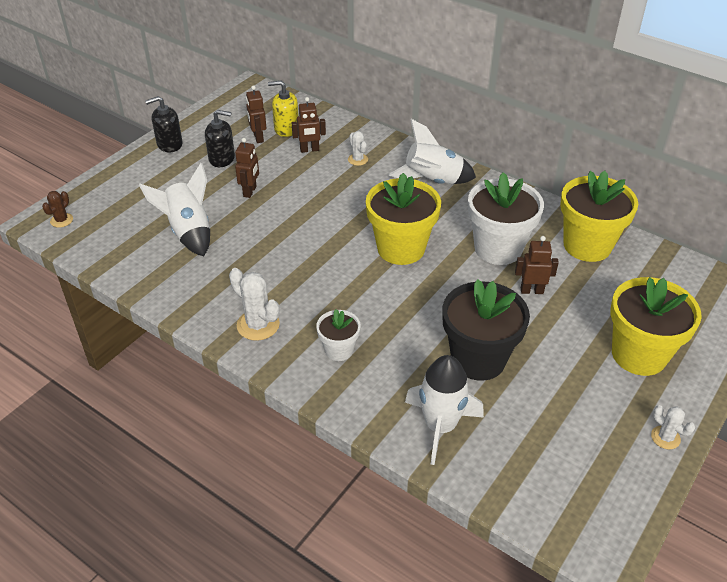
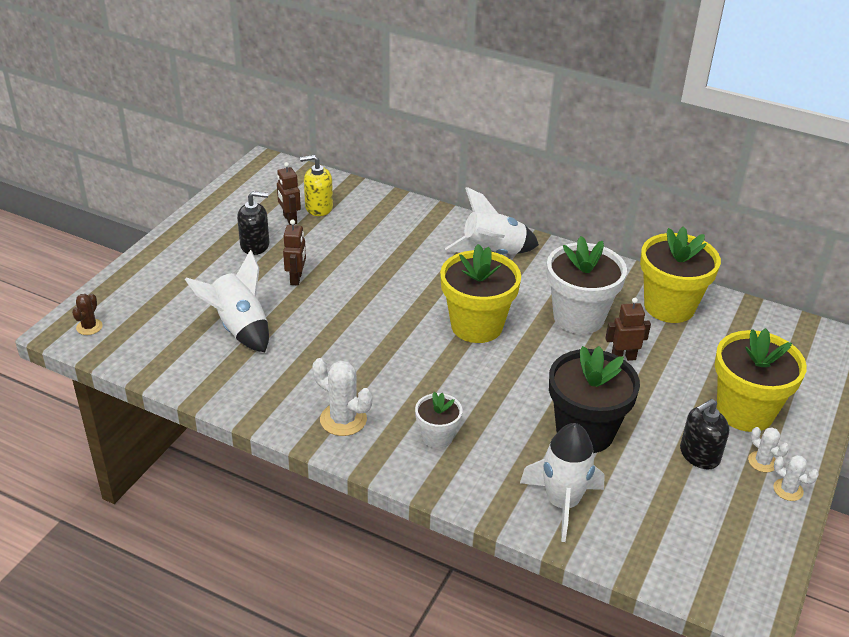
camera: 10 degrees left, 5 degrees down
(169, 144) = (190, 233): black soap dispenser -> black soap dispenser (699, 455)
(309, 150) = (350, 228): brown robot -> none
(358, 159) = (406, 235): white cactus -> white cactus (762, 462)

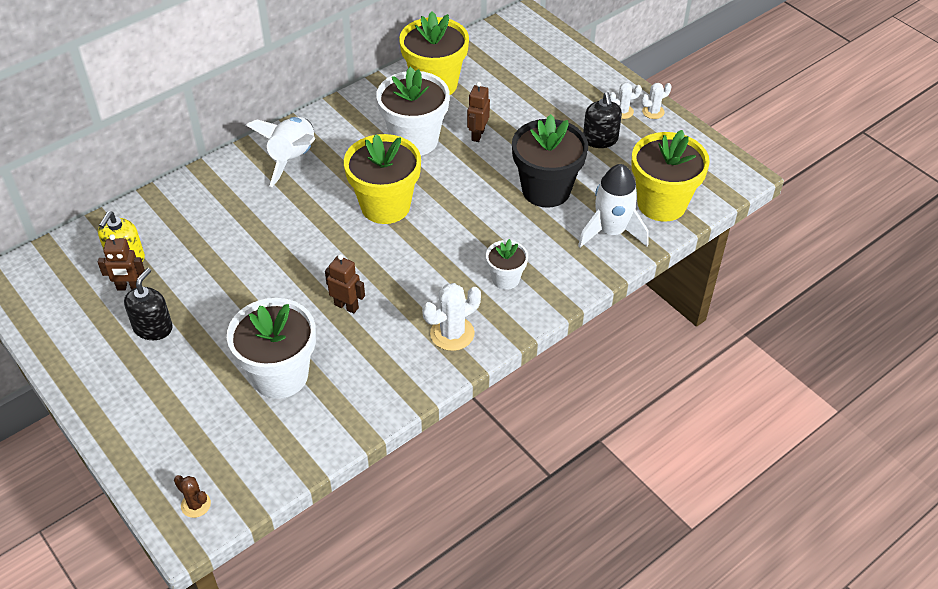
camera: 65 degrees left, 10 degrees up
(239, 328) = (280, 375): white rocket -> white flower pot
(296, 278) = (233, 310): brown robot -> brown robot (346, 306)
(745, 411) = (570, 97): yellow flower pot -> yellow flower pot (661, 203)

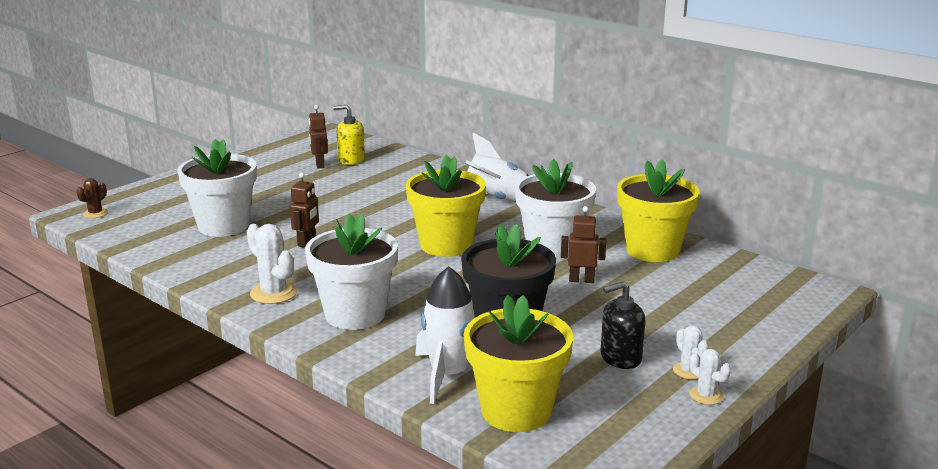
camera: 80 degrees right, 25 degrees down
(153, 328) = (277, 177): black soap dispenser -> none
(505, 279) = (355, 314): white flower pot -> white flower pot, size x1.89

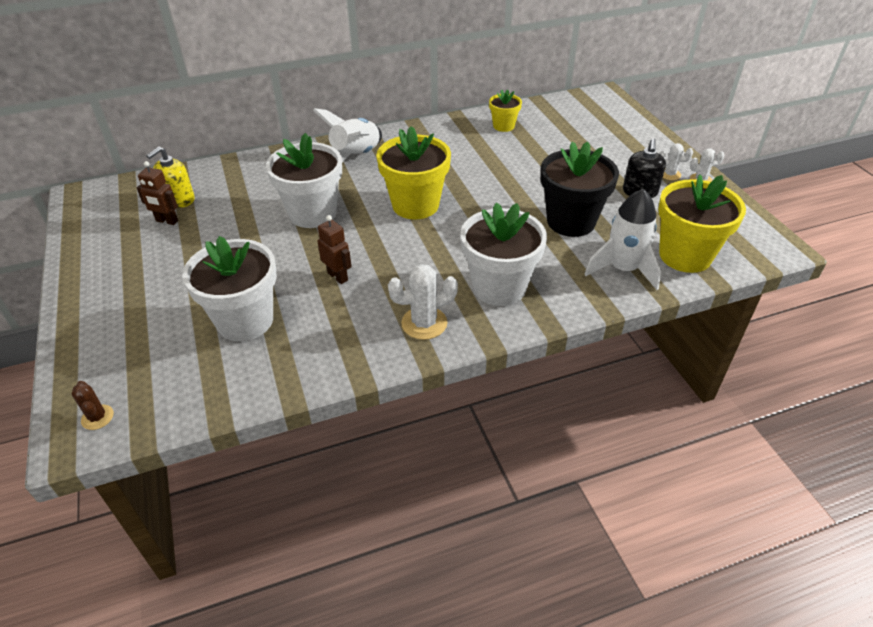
camera: 60 degrees left, 20 degrees up
(552, 249) = (466, 162): white flower pot -> white flower pot (312, 213)
(581, 280) = (524, 168): brown robot -> none
(652, 250) = (503, 126): yellow flower pot -> yellow flower pot, size x0.53

